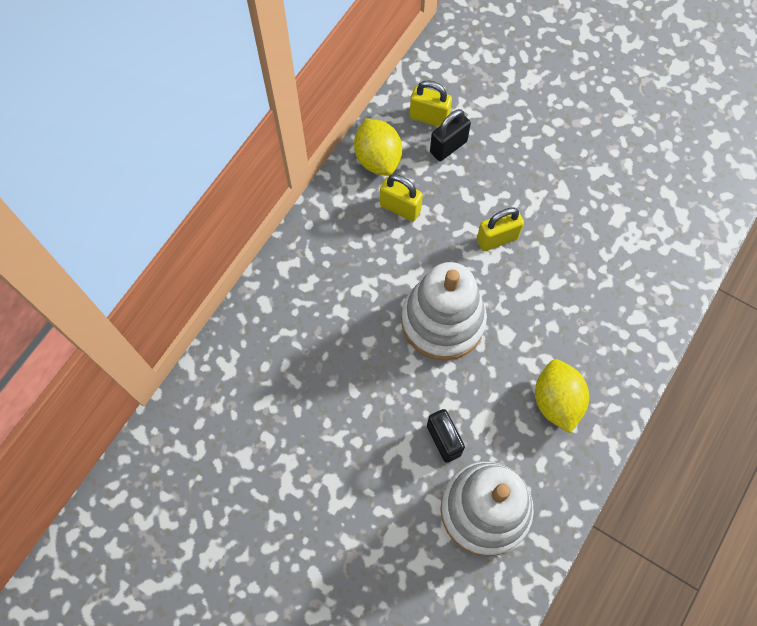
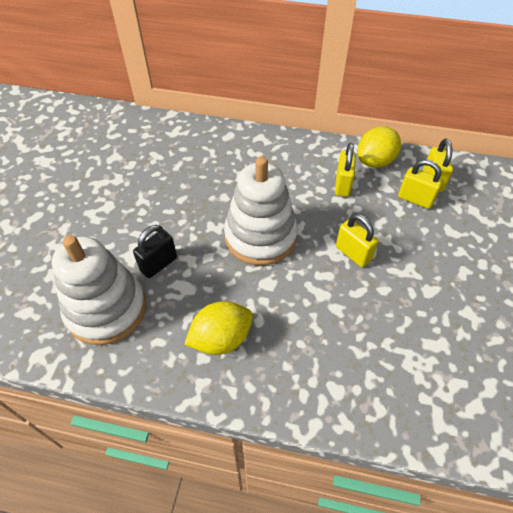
camera: 70 degrees right, 15 degrees down
(448, 147) = (415, 199): black padlock -> yellow padlock

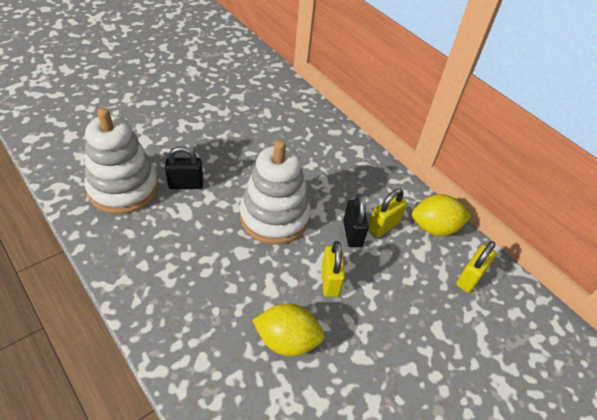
camera: 35 degrees right, 5 degrees down
(221, 338) = (168, 262): yellow lemon -> yellow lemon (287, 340)
(329, 206) = (352, 234): none -> black padlock
(415, 199) = (435, 281): yellow padlock -> none

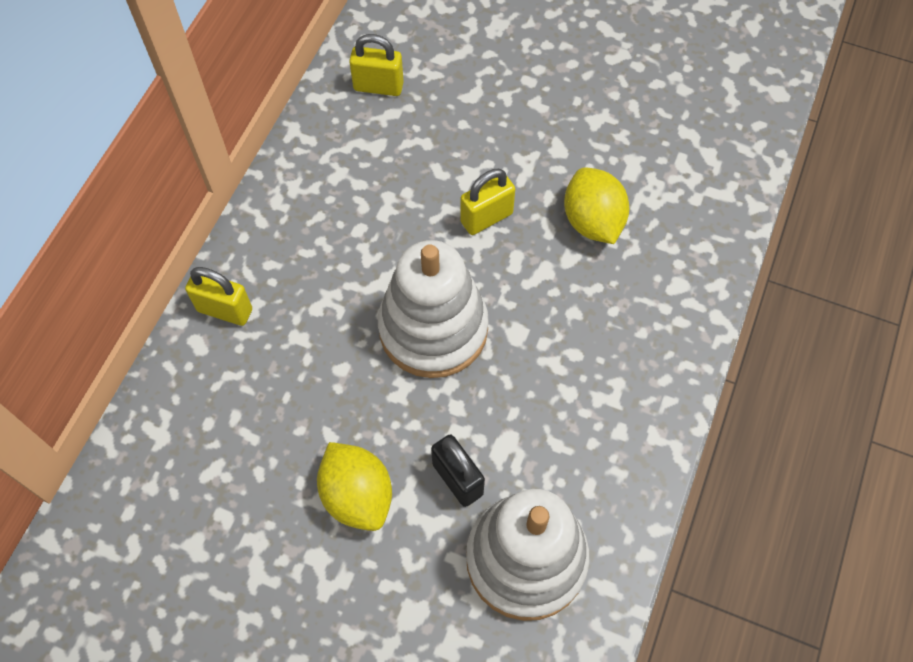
camera: 115 degrees left, 15 degrees up
(352, 234) = (396, 227): black padlock -> none
(383, 226) = (358, 199): yellow padlock -> yellow padlock (225, 310)
(434, 228) = (321, 144): yellow lemon -> yellow lemon (357, 495)

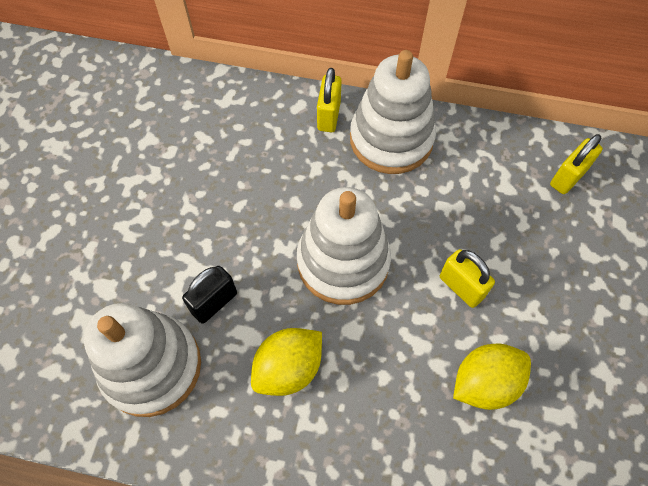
camera: 80 degrees right, 0 degrees up
(280, 246) = (391, 139): none -> white stacking toy
(357, 495) = (193, 233): yellow lemon -> yellow lemon (288, 368)
(378, 87) = (567, 177): yellow padlock -> yellow padlock turned 45 degrees clockwise

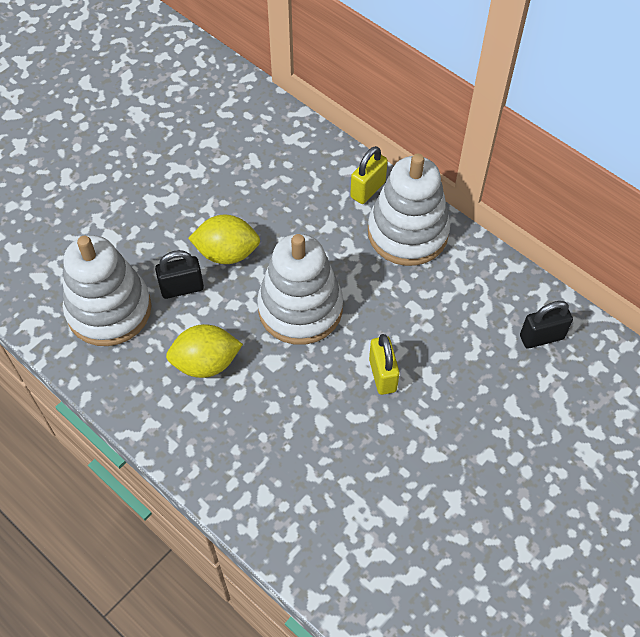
camera: 30 degrees right, 5 degrees down
(485, 382) = (349, 453): yellow lemon -> yellow lemon (227, 253)
(567, 177) = (541, 337): yellow padlock -> black padlock

